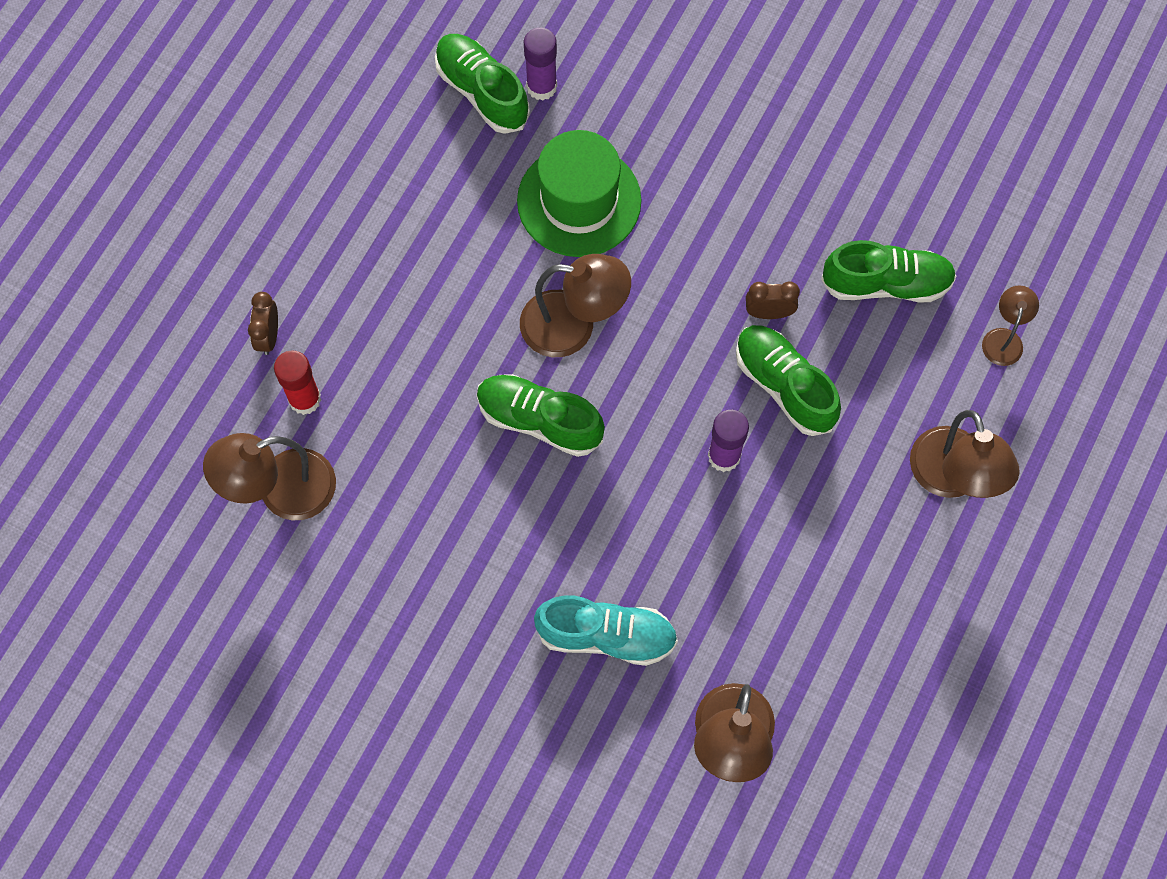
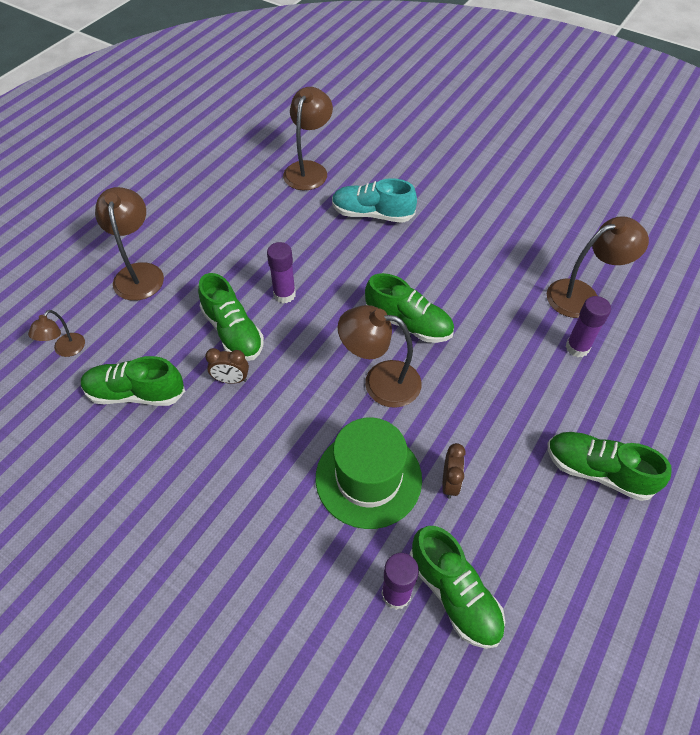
camera: 175 degrees left, 15 degrees down
(268, 336) = (613, 391): brown clock -> brown clock (449, 483)
(305, 399) = (577, 347): red glue stick -> purple glue stick
(309, 230) = (597, 471): none -> green shoe

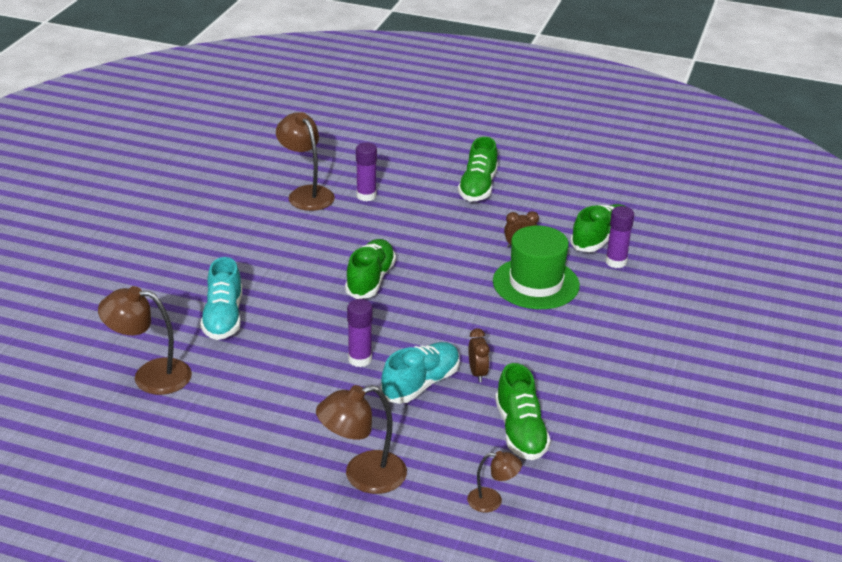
camera: 105 degrees left, 20 degrees down
(233, 332) = (421, 384): green shoe -> turquoise shoe
(380, 381) = (442, 288): brown lamp -> none

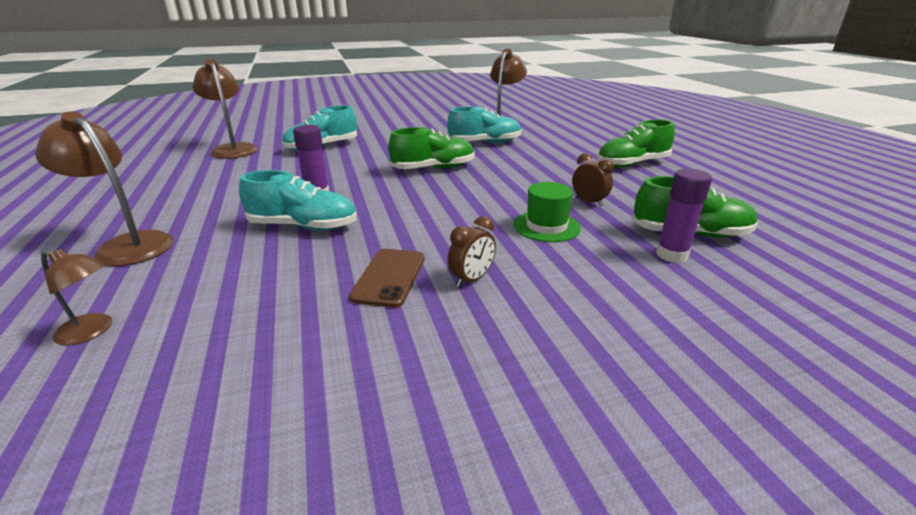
camera: 55 degrees right, 5 degrees down
(337, 224) = (484, 143): none -> turquoise shoe
(366, 196) = (536, 140): purple glue stick -> none
(477, 373) = (350, 245): brown clock -> brown clock (471, 279)
(492, 501) = (92, 331): brown lamp -> brown lamp turned 45 degrees counterclockwise
(520, 431) = (258, 304): green shoe -> none
(536, 283) = (546, 226): green hat -> green hat, size x0.61
(538, 372) = (389, 277): none -> brown phone

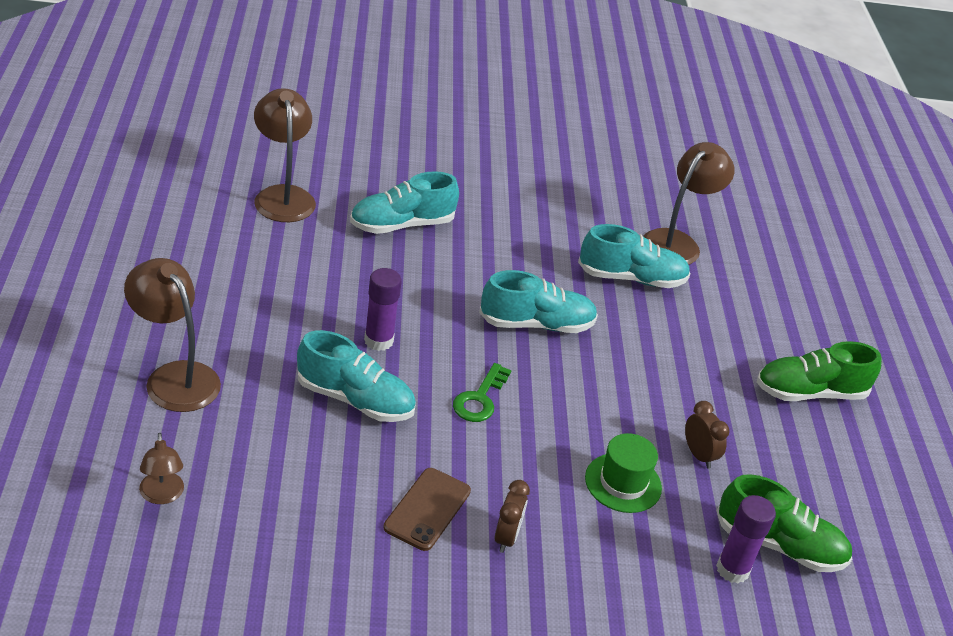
camera: 10 degrees right, 10 degrees up
(92, 331) = (162, 495): brown lamp -> brown lamp turned 45 degrees clockwise
(408, 207) = (480, 398): none -> green key
(433, 168) = (536, 324): green shoe -> turquoise shoe
(471, 279) = (506, 537): brown clock -> brown clock turned 45 degrees counterclockwise

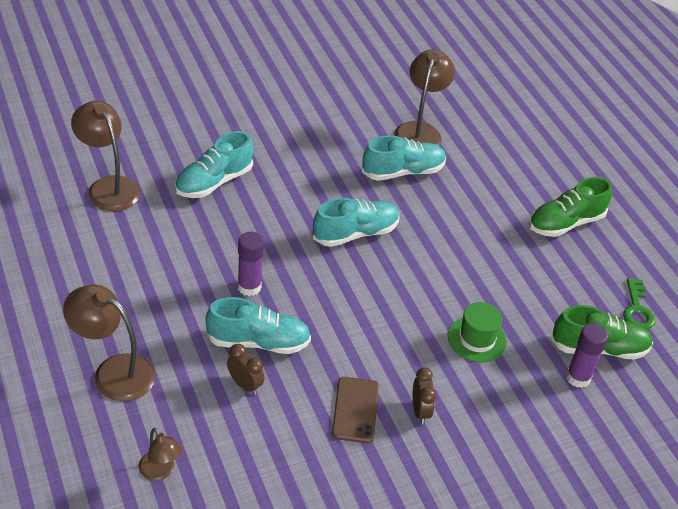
camera: 20 degrees left, 5 degrees up
(480, 398) = (346, 308): green key -> green key (637, 309)
(698, 455) = (516, 299): brown clock -> brown clock (245, 385)

